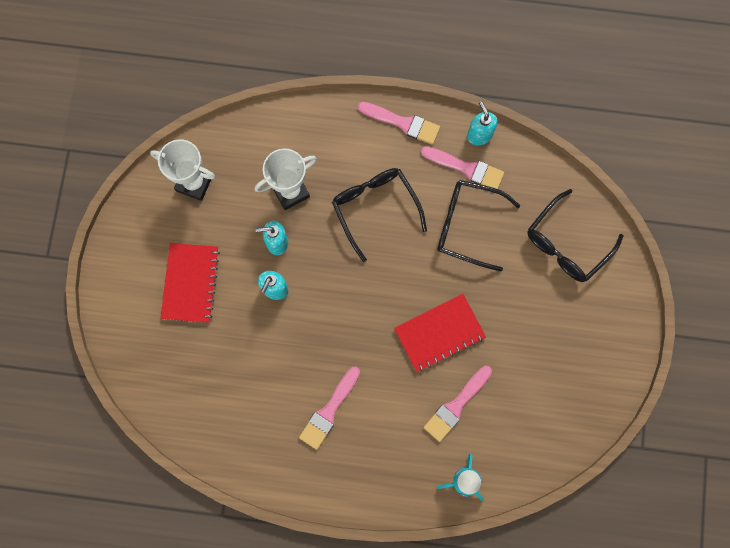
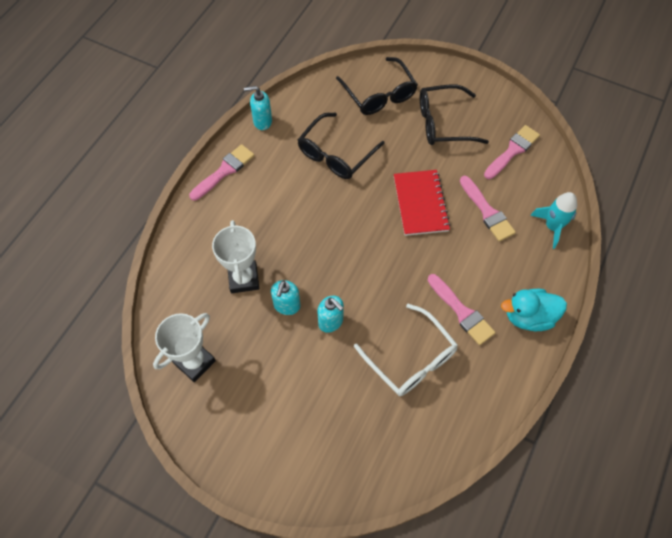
camera: 70 degrees left, 15 degrees down
(190, 283) = (294, 398): red notebook -> none
(263, 377) = (411, 359): none -> white glasses
(347, 479) = (528, 317): none -> turquoise duck
(375, 208) = (290, 216): black glasses -> black glasses (443, 123)
(466, 168) = (286, 139): pink brush -> pink brush (512, 151)

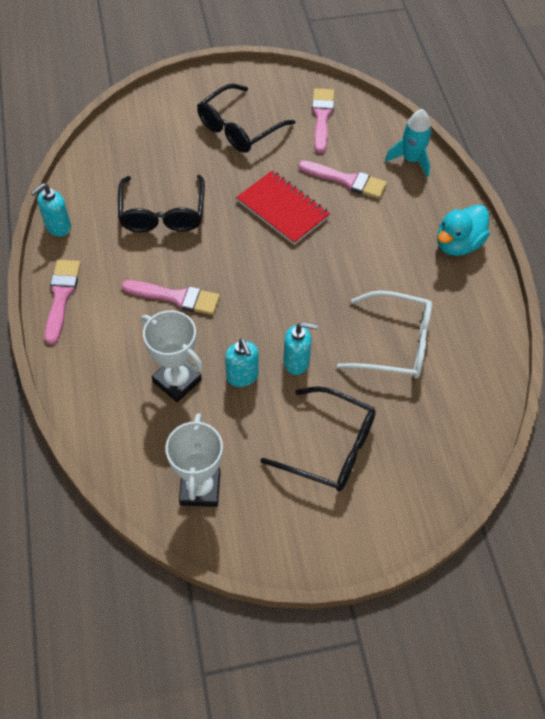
camera: 40 degrees left, 5 degrees down
(379, 95) = (155, 136): black glasses -> black glasses (330, 447)
(462, 312) = (402, 276): pink brush -> pink brush (176, 297)

